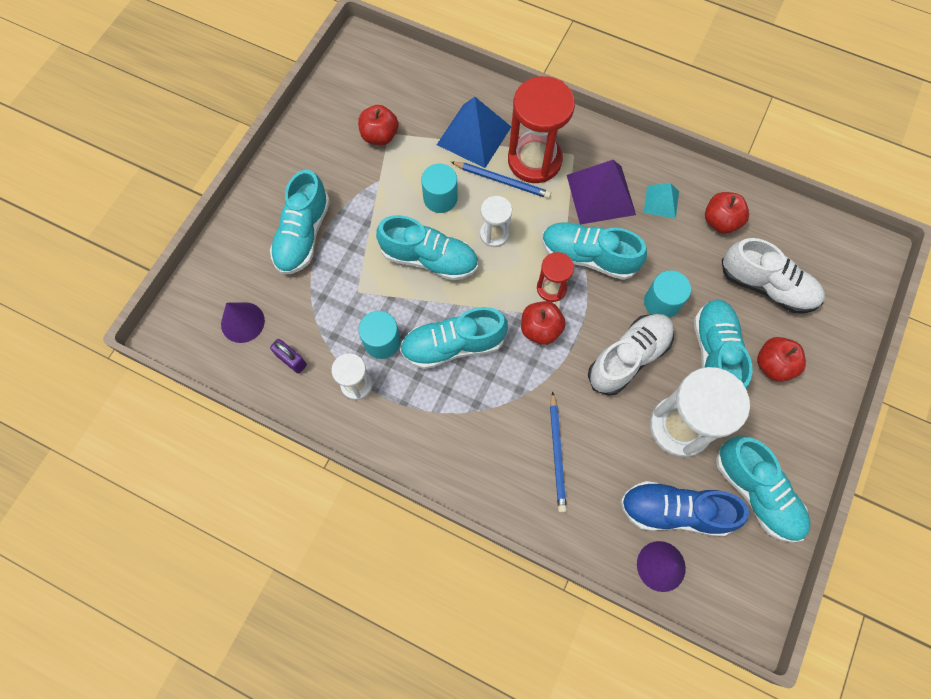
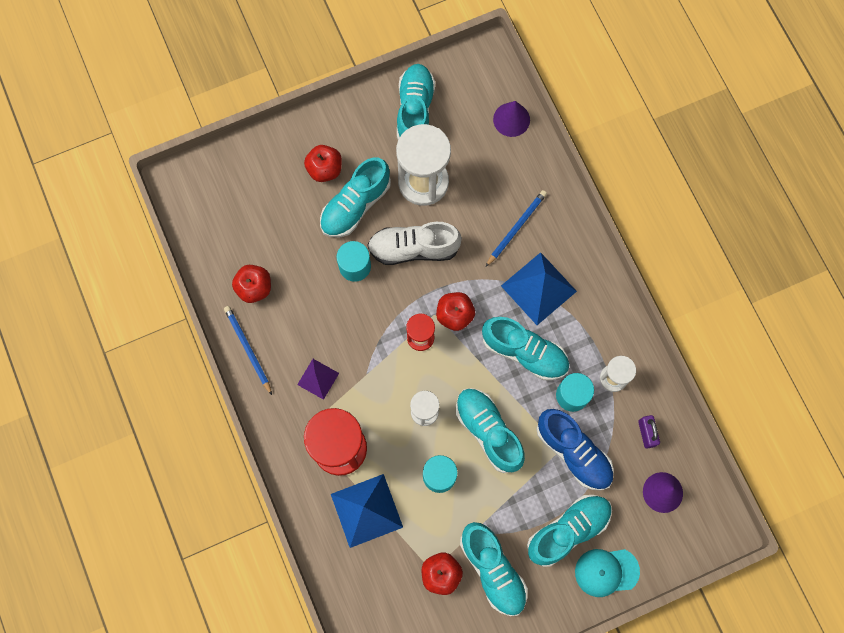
camera: 140 degrees left, 5 degrees up
(248, 228) = (606, 572): none -> turquoise cap
(488, 412) = (538, 288): none -> blue pyramid
(502, 181) = (380, 451): blue pencil -> blue pencil (248, 349)
(588, 256) = (373, 339): turquoise shoe -> turquoise shoe (493, 569)
(600, 195) = (318, 378): purple pyramid -> purple pyramid, size x0.56
(661, 201) = (280, 337): turquoise pyramid -> none
(674, 511) = (474, 140): blue shoe -> blue shoe (573, 452)
(766, 286) = (273, 219): white shoe -> none

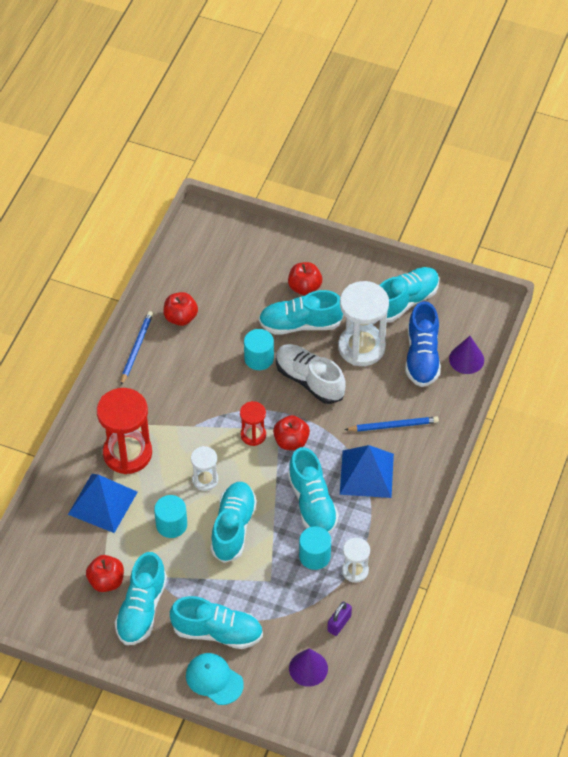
camera: 45 degrees right, 20 degrees down
(318, 378) = (160, 402): purple pyramid -> none
(573, 452) = (275, 590): blue shoe -> blue shoe (422, 356)

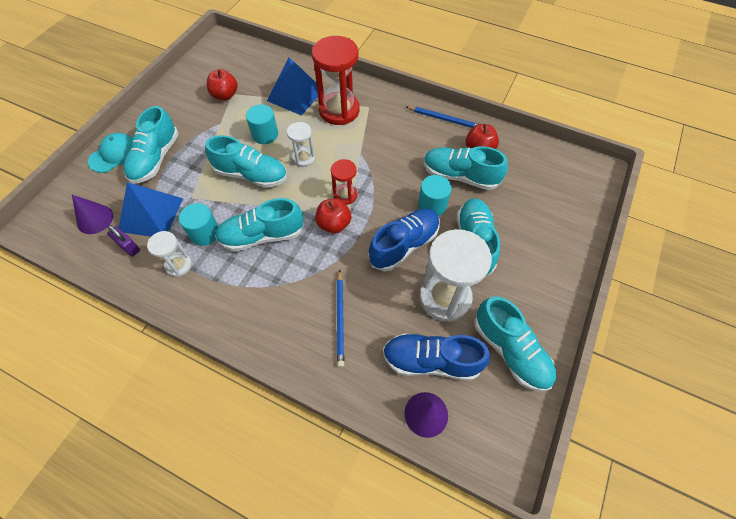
camera: 95 degrees right, 5 degrees up
(141, 609) = (193, 114): turquoise shoe -> turquoise shoe (460, 176)
(304, 287) = (522, 250): red apple -> none
(309, 380) = (404, 245): white shoe -> blue shoe
(366, 473) = (285, 286): blue pyramid -> blue pyramid (151, 214)

